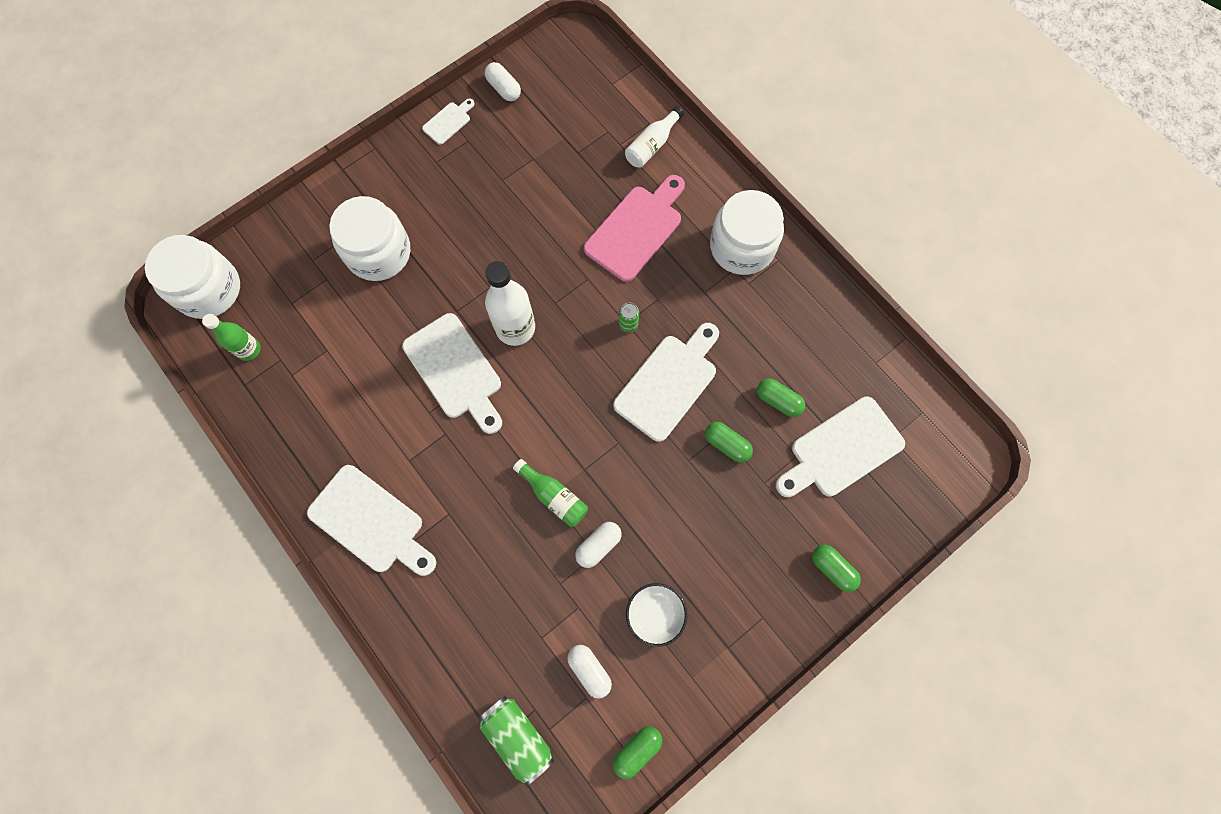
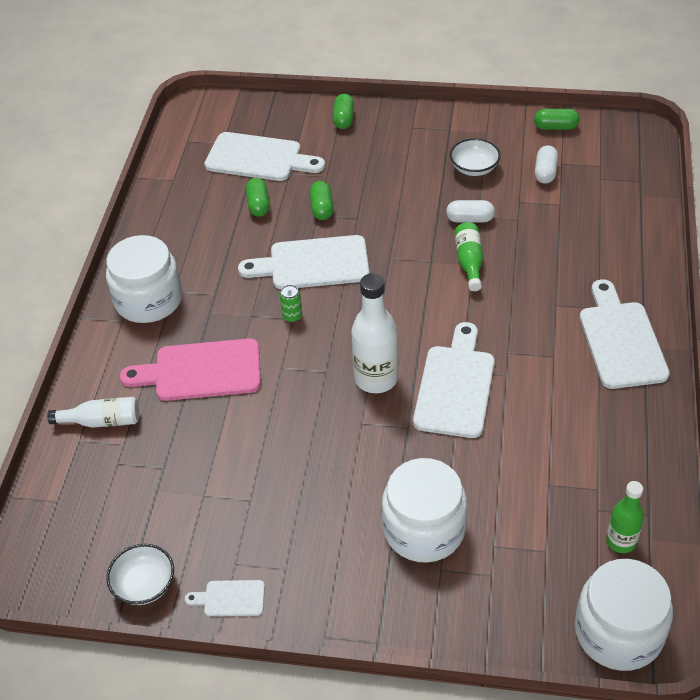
camera: 130 degrees left, 25 degrees down
(504, 88) = (144, 585): white capsule -> white bowl
(518, 736) = (623, 175): green can -> none

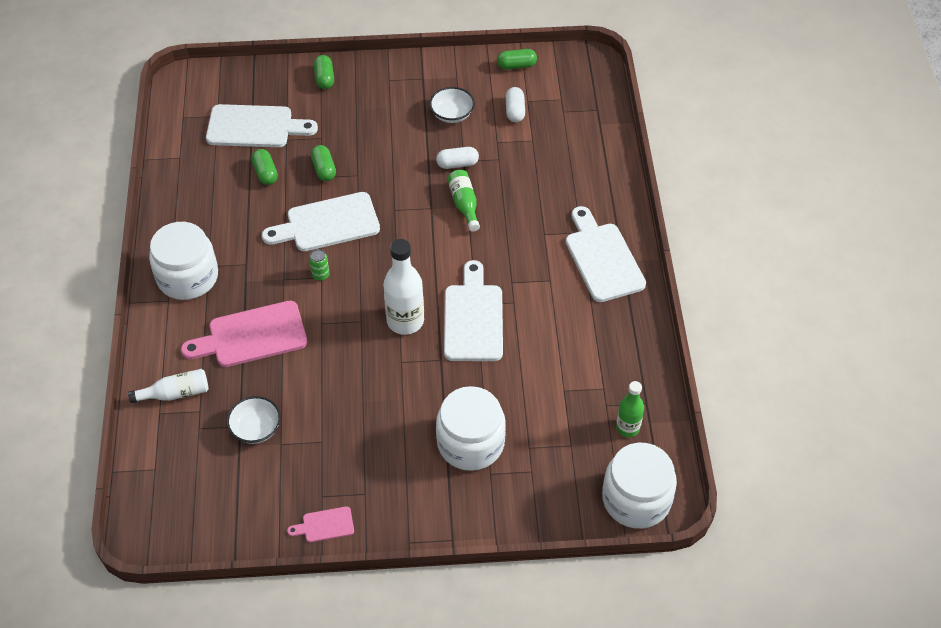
camera: 15 degrees left, 5 degrees up
(144, 585) = (250, 526): white bowl -> white bowl (256, 428)
(230, 598) = (325, 525): white cutting board -> pink cutting board

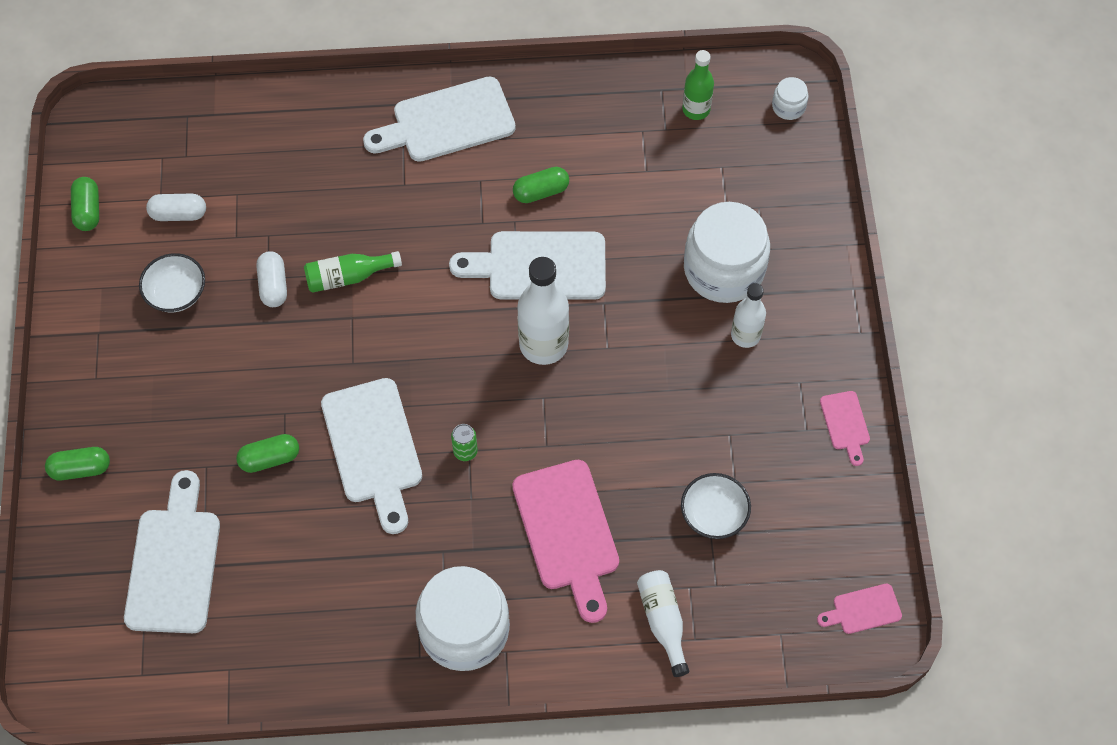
camera: 90 degrees left, 10 degrees up
(165, 527) = (863, 610): none -> pink cutting board
(265, 173) = (271, 539): green capsule -> green capsule (541, 191)
(409, 456) = (745, 335): none -> white bottle
(636, 499) = (788, 106): white jar -> white jar, size x0.44

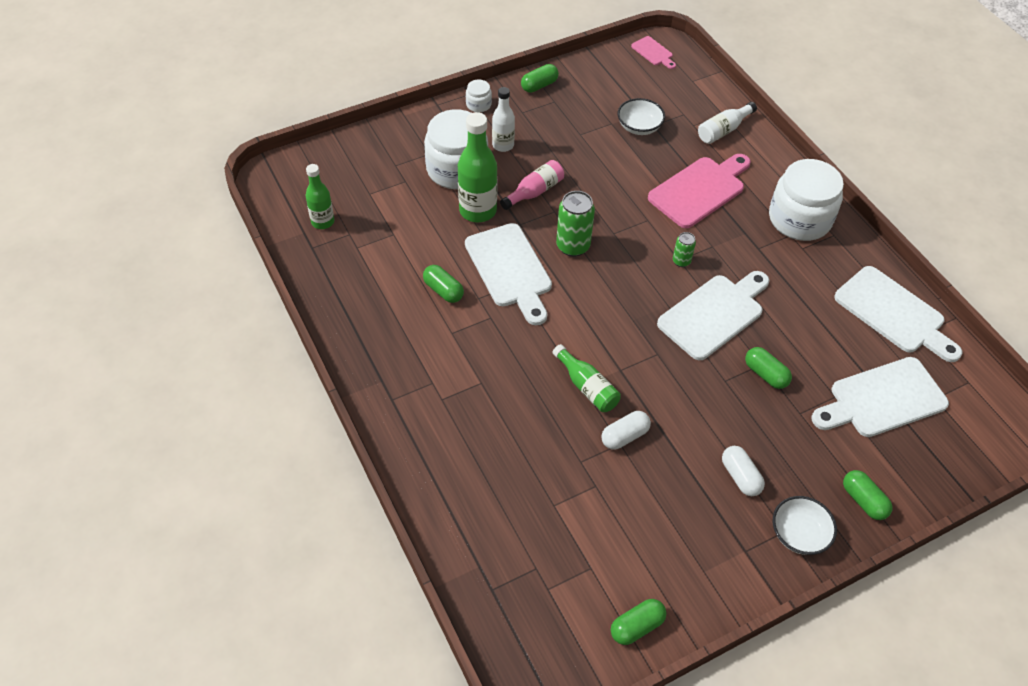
camera: 115 degrees left, 10 degrees down
(176, 293) = (673, 506): white bowl -> white bowl (799, 534)
(179, 214) = (598, 543): white capsule -> white capsule (740, 476)
(447, 122) = (405, 376): white cutting board -> white cutting board (893, 313)
(543, 344) = (573, 246): white bottle -> green can
(645, 267) = (478, 210): none -> green bottle
(649, 339) = (534, 192): none -> pink bottle
(788, 106) = (298, 171): white jar -> white jar (478, 104)
(845, 424) = (539, 85): pink cutting board -> green capsule

